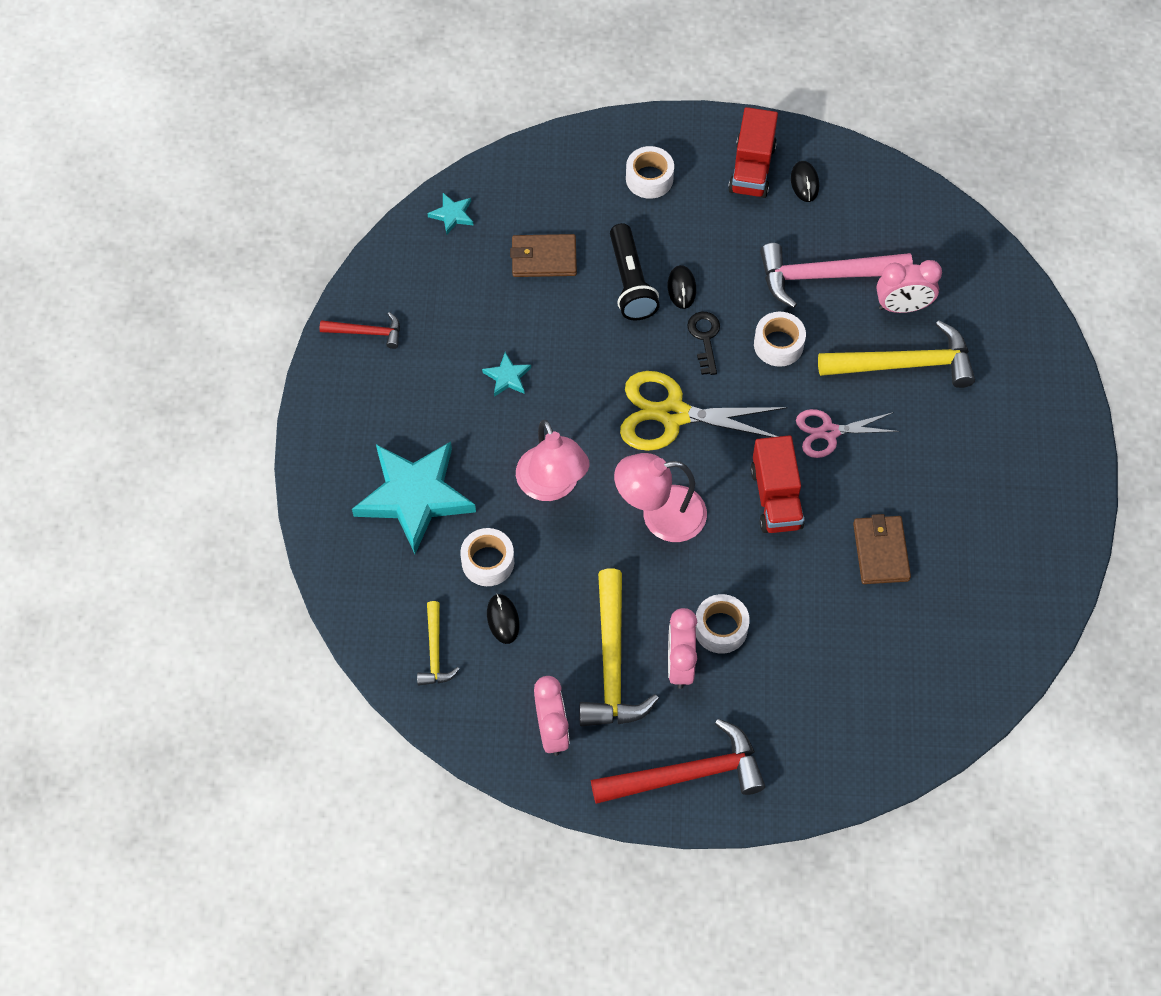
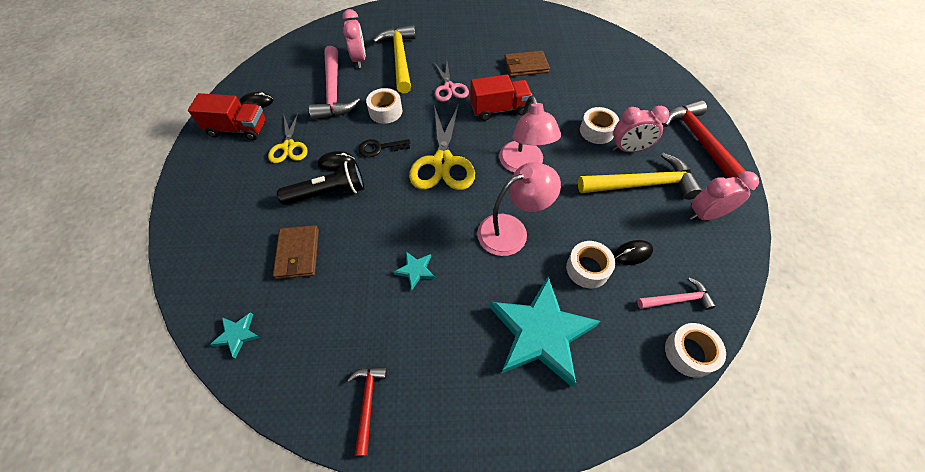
camera: 95 degrees left, 5 degrees down
(435, 651) = (677, 299): yellow hammer -> pink hammer
(649, 178) = (232, 187): white tape -> white tape (689, 353)
(715, 231) = (289, 146): none -> yellow scissors

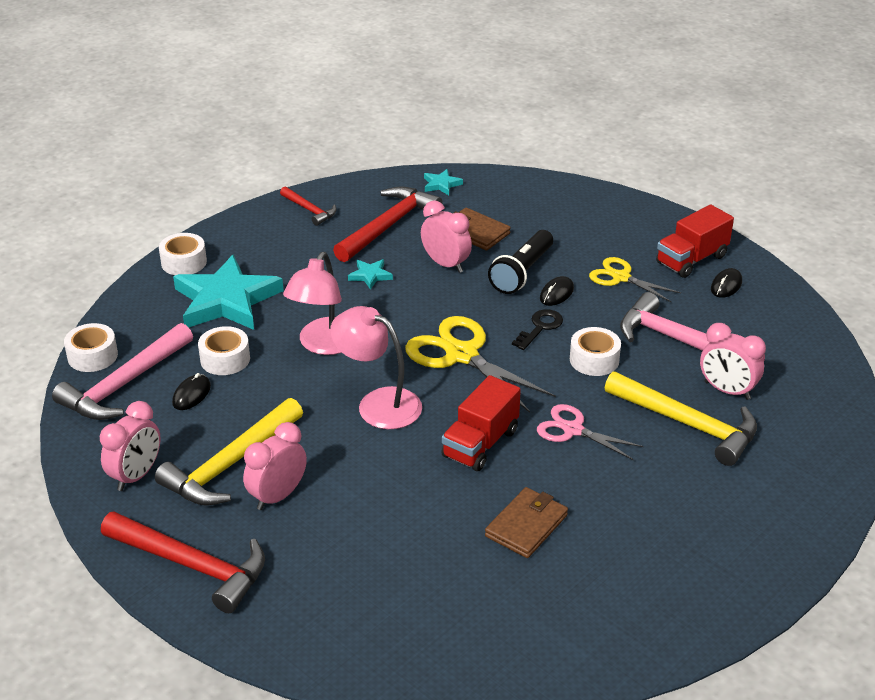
camera: 135 degrees right, 20 degrees down
(339, 317) = (388, 226): none -> red hammer
(358, 239) = (445, 264): none -> pink clock
(597, 131) = (336, 494): white tape -> white tape (184, 262)
(677, 299) = (124, 384): pink hammer -> pink hammer, size x1.87

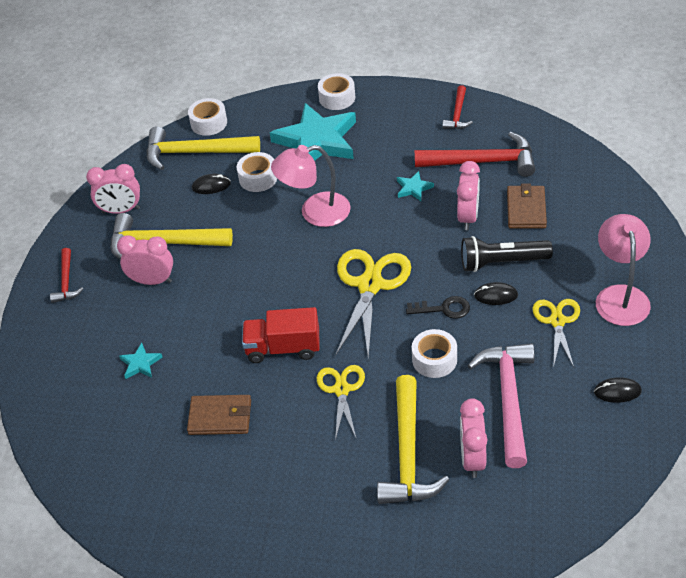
camera: 60 degrees right, 10 degrees up
(124, 384) = (195, 153): pink hammer -> yellow hammer
(192, 565) = (66, 281): red hammer -> red hammer, size x0.53
(378, 403) = (279, 274): pink lamp -> pink lamp (620, 296)
(441, 184) = (567, 157): turquoise star -> turquoise star (140, 363)
(573, 430) = (341, 389): pink scissors -> yellow scissors
(691, 260) = (630, 352): red truck -> none

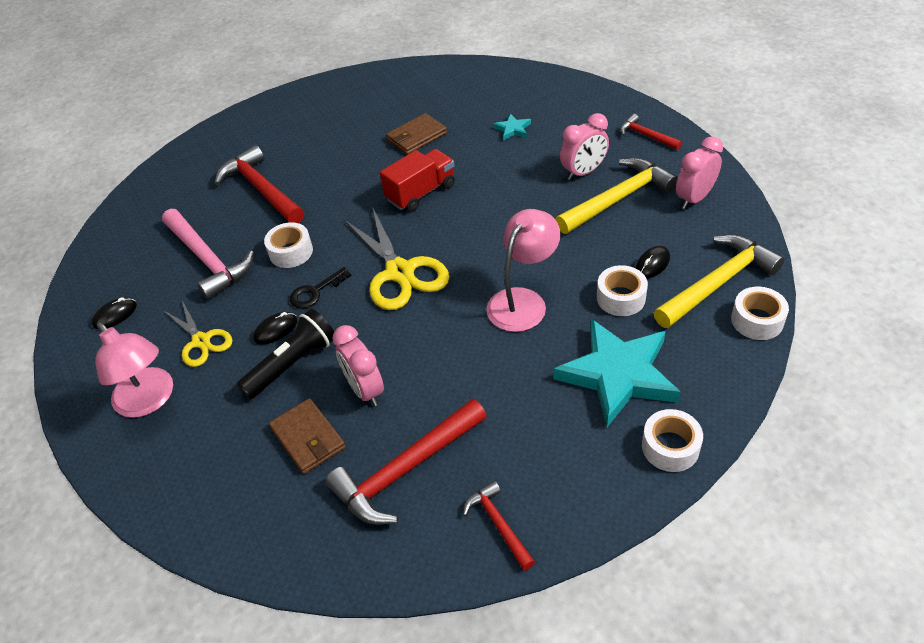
camera: 140 degrees right, 0 degrees up
(341, 389) = (347, 195): yellow scissors -> none
(408, 454) = (261, 189): yellow hammer -> red hammer
(413, 188) = (452, 386): turquoise star -> none
(472, 458) = (210, 212): pink clock -> none

